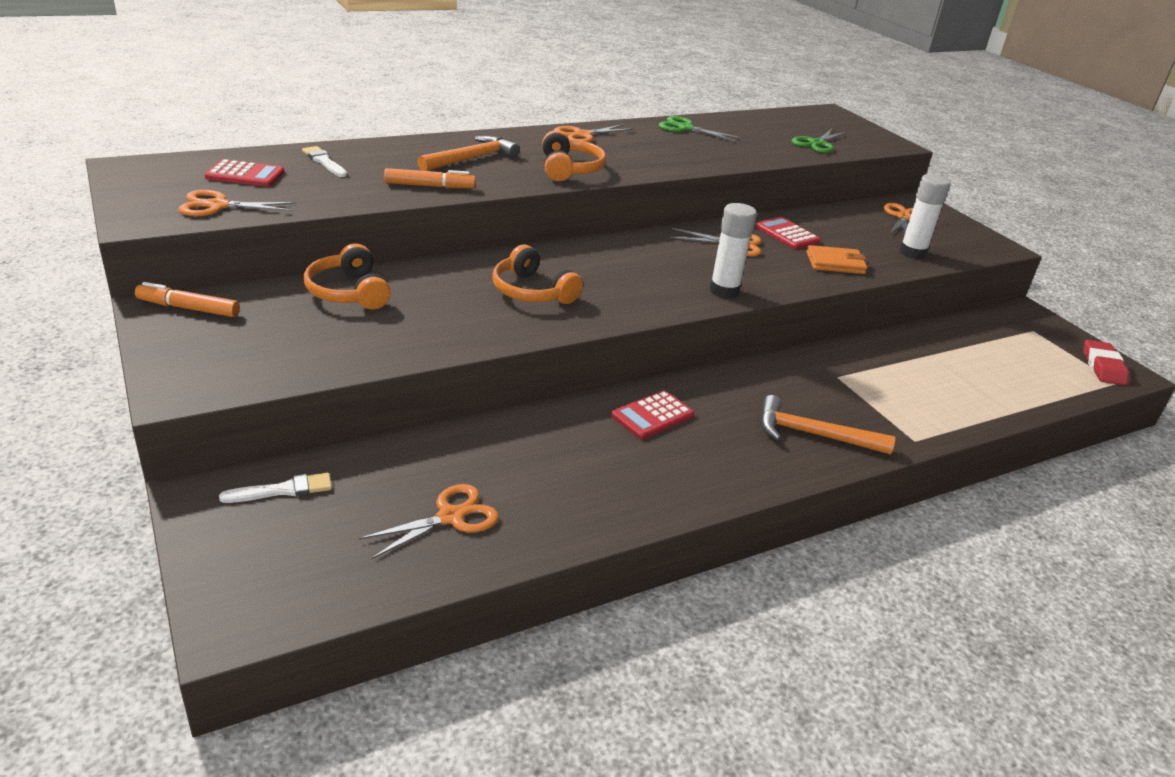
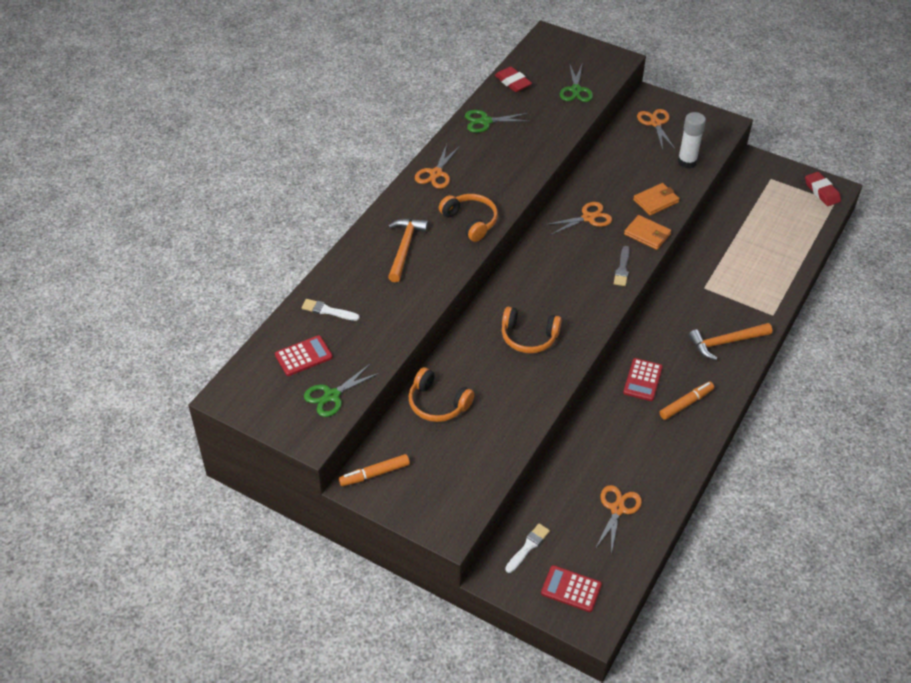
camera: 30 degrees left, 15 degrees up
(218, 206) = (332, 396): orange scissors -> green scissors
(429, 186) = (417, 295): orange marker -> orange marker (686, 403)
(724, 291) = (622, 268): white glue stick -> grey brush
(751, 120) = (513, 82): none -> red eraser
(787, 234) = (608, 186): red calculator -> red calculator (571, 589)
(791, 280) = (647, 234): none -> orange wallet

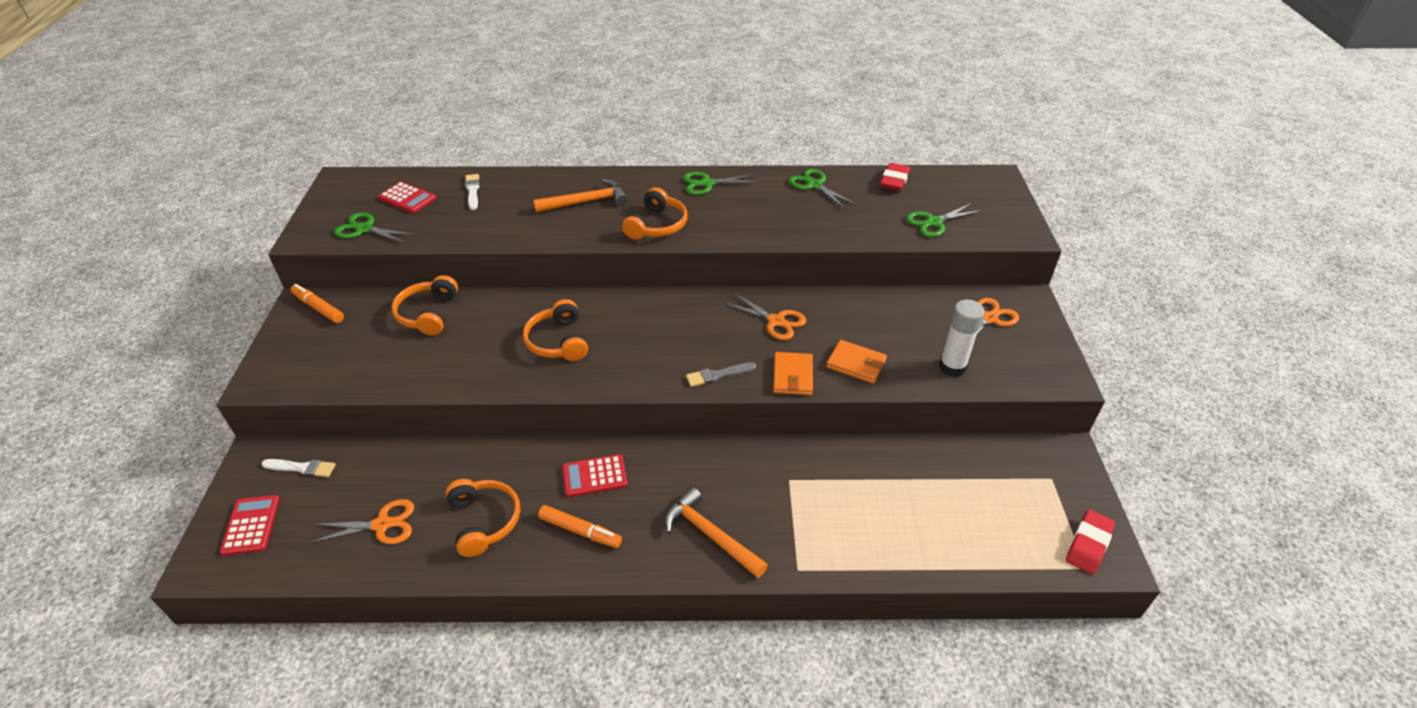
camera: 60 degrees right, 5 degrees down
(436, 173) = (707, 183): orange scissors -> green scissors
(648, 451) = (484, 521): none -> orange headphones

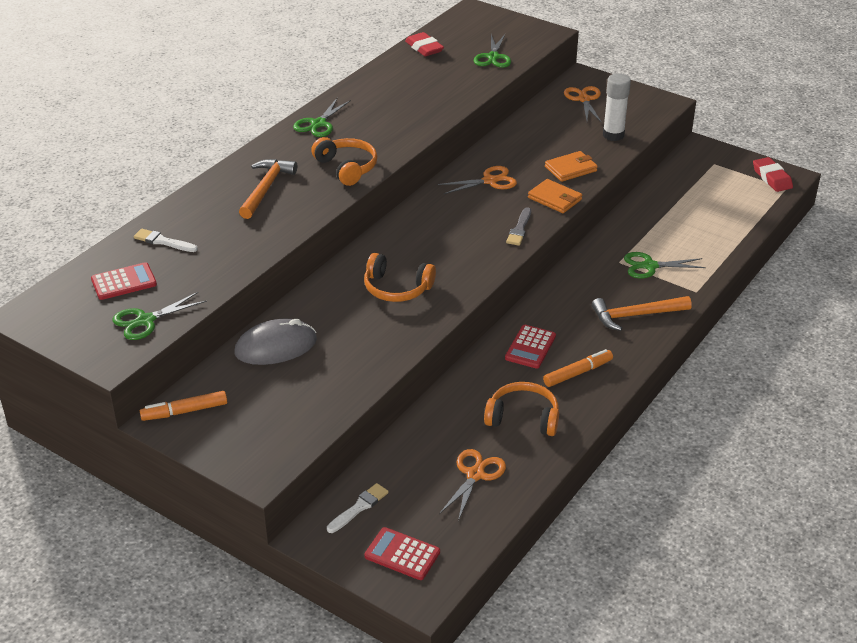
camera: 55 degrees left, 5 degrees down
(428, 314) = (276, 347): orange headphones -> grey mouse
(814, 185) = (385, 80): green scissors -> green scissors (649, 266)

